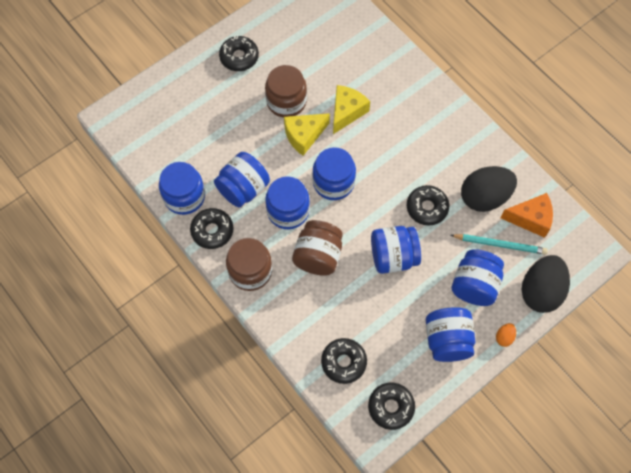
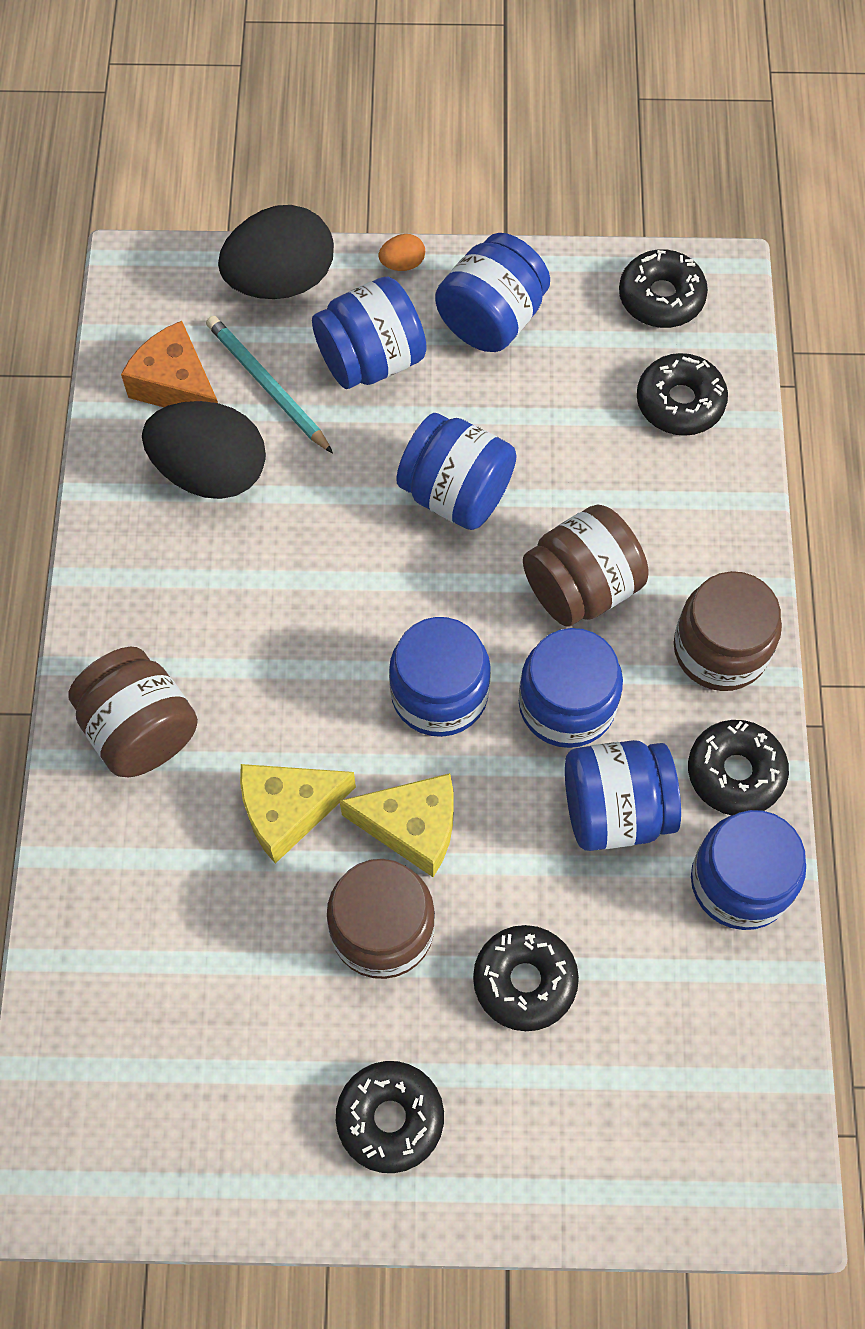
camera: 140 degrees left, 0 degrees up
(416, 101) = (140, 730): none -> brown jar
(427, 208) = (322, 527): black donut -> black donut (524, 981)

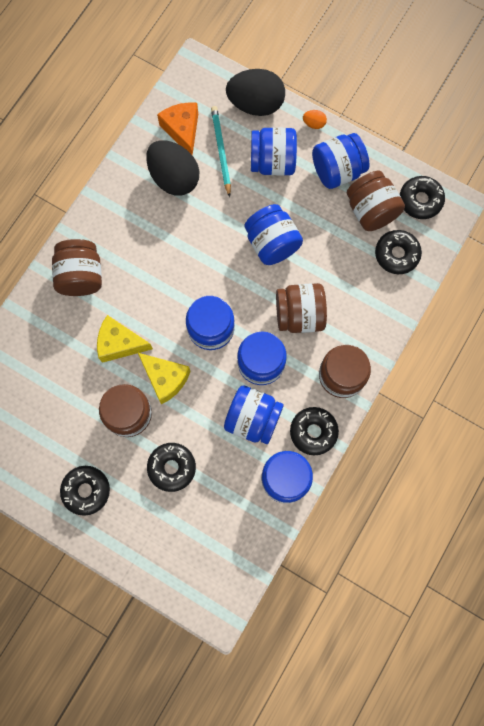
camera: 30 degrees right, 10 degrees up
(591, 354) = (371, 211): none -> brown jar

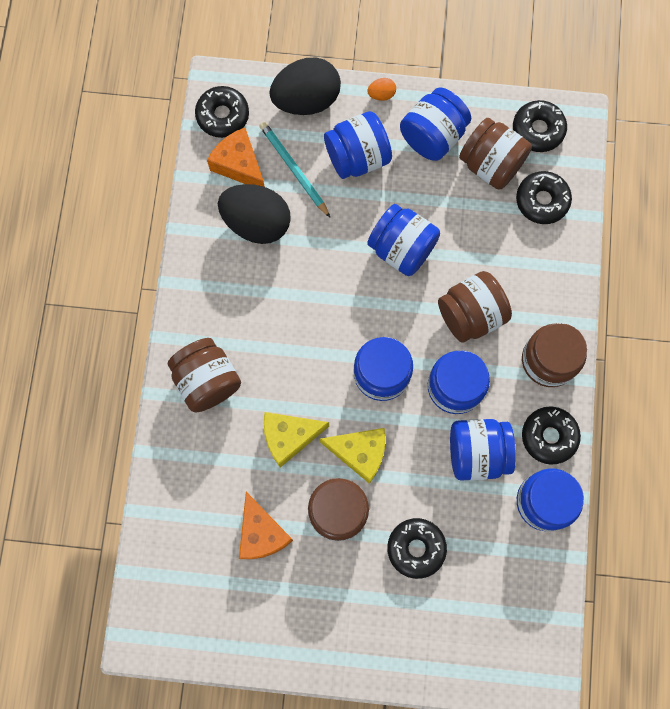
camera: 25 degrees left, 0 degrees up
(65, 403) = (261, 533): none -> orange cheese
(86, 490) = (334, 619): black donut -> black donut (223, 115)

